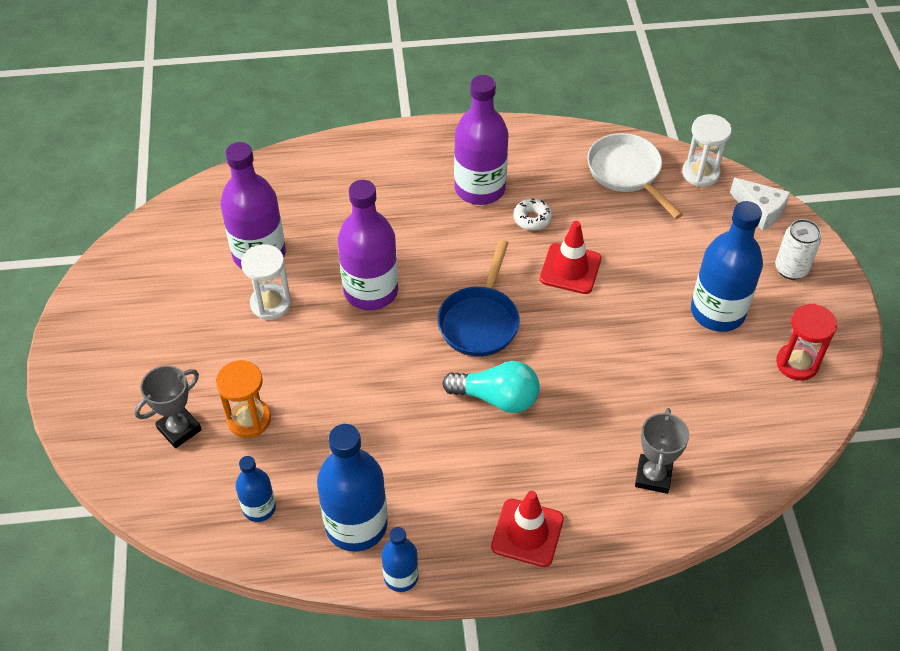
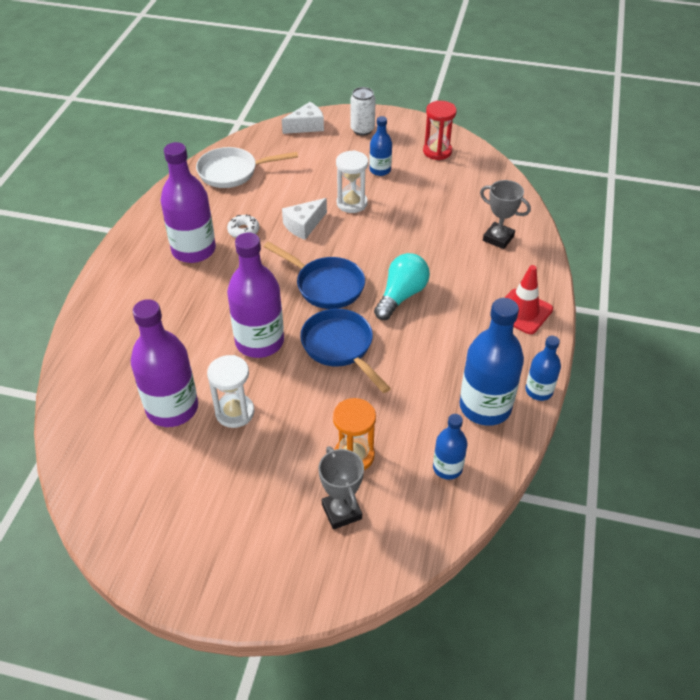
camera: 70 degrees left, 5 degrees down
(391, 363) = (340, 347): none -> blue pan
(570, 269) = (304, 225): red traffic cone -> white cheese
(700, 173) = (256, 140): white hourglass -> white hourglass (352, 203)
(717, 312) = (380, 170): blue bottle -> blue bottle, size x0.54

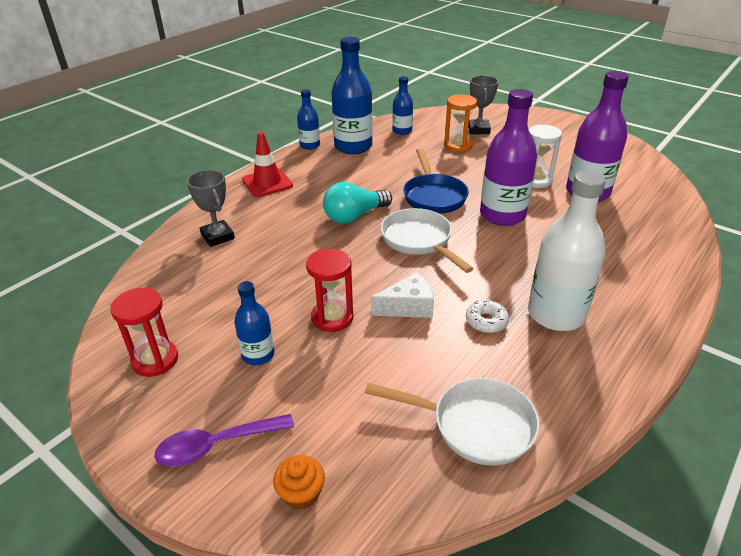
camera: 155 degrees left, 10 degrees down
(194, 250) = (556, 314): purple bottle -> white bottle
(306, 126) = (301, 493): white cheese -> orange cupcake
(326, 285) = (419, 241): blue pan -> white pan
(352, 203) = (332, 318): white hourglass -> red hourglass
(362, 130) = (216, 445): white can -> purple spoon

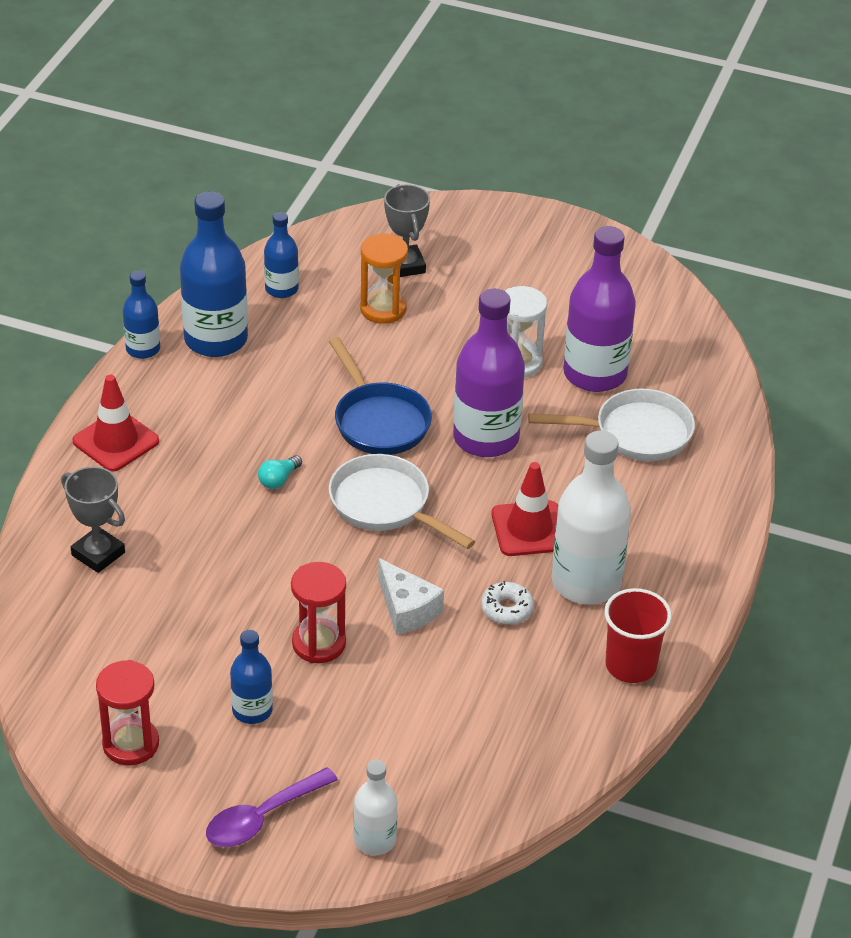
camera: 20 degrees left, 5 degrees up
(301, 493) = (375, 840): orange cupcake -> white bottle
(355, 216) = (279, 479): turquoise light bulb -> turquoise light bulb, size x0.49
(408, 307) = (406, 609): white cheese -> white cheese turned 90 degrees clockwise
(475, 425) = (526, 734): white pan -> white pan (635, 433)
(519, 271) = (529, 529): none -> red traffic cone
(583, 386) = (631, 665): none -> red cup

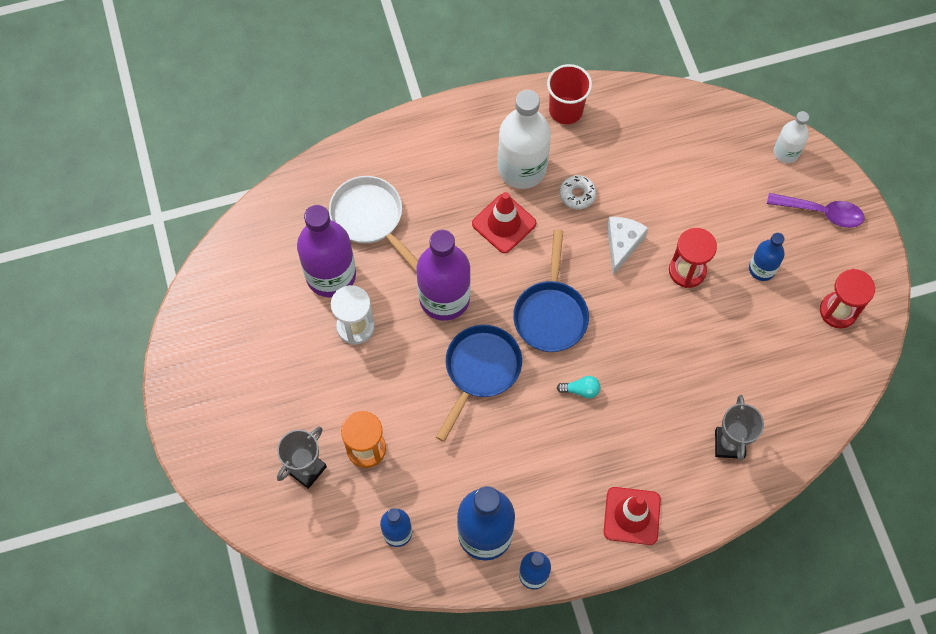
camera: 125 degrees left, 25 degrees up
(385, 505) = (551, 313): white pan -> blue pan

